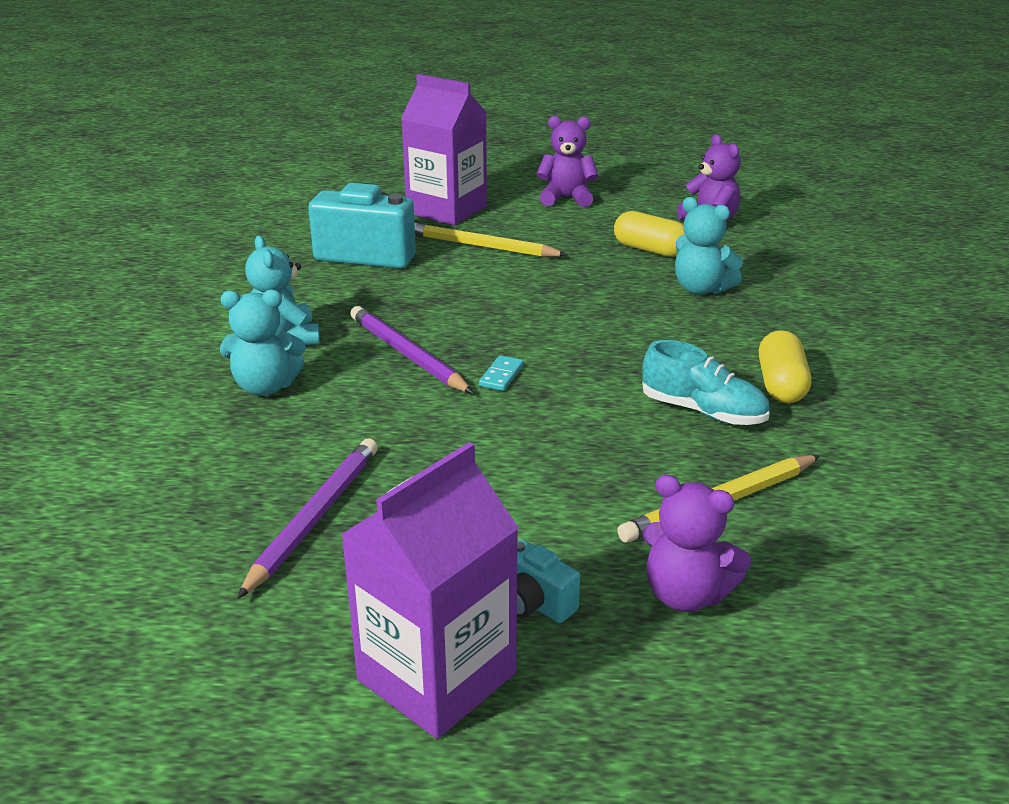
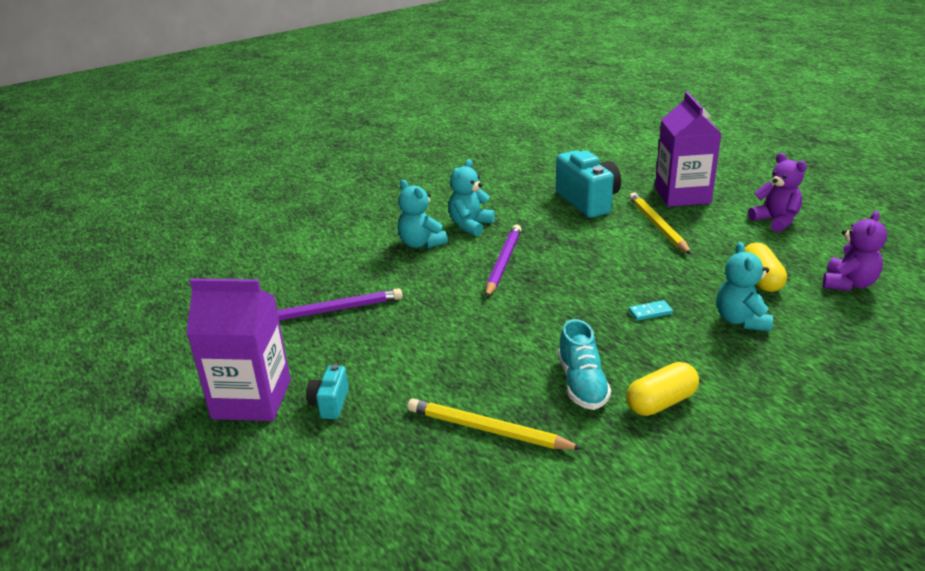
camera: 55 degrees right, 0 degrees up
(501, 376) = (523, 299): turquoise domino -> turquoise domino (650, 312)
(686, 594) = (386, 451): purple teddy bear -> none

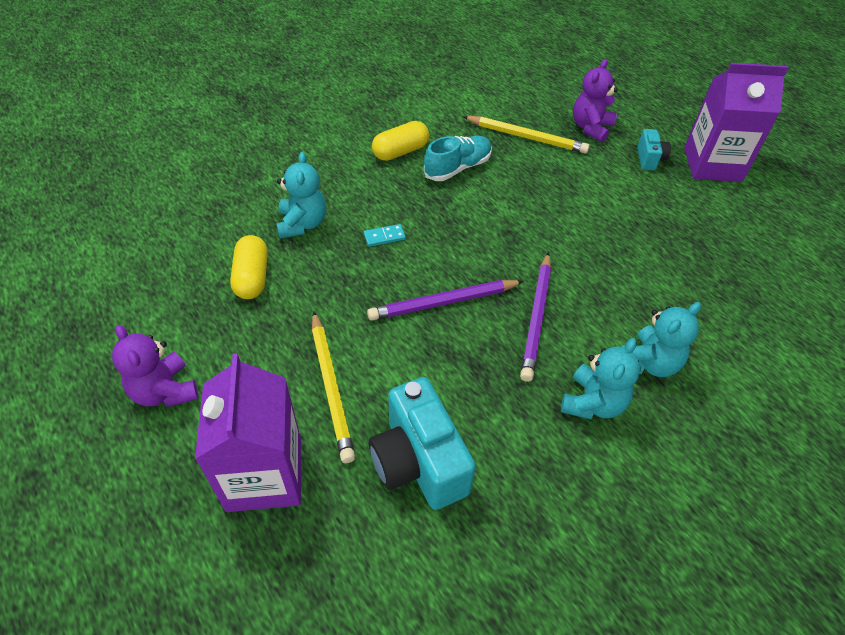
camera: 175 degrees right, 20 degrees up
(333, 310) = (700, 252): purple pencil -> purple pencil (443, 302)
(421, 243) = (649, 362): turquoise teddy bear -> turquoise teddy bear turned 90 degrees clockwise
(582, 384) = (457, 168): turquoise shoe -> turquoise shoe turned 60 degrees clockwise
(848, 284) = (165, 266): purple teddy bear -> purple teddy bear (591, 127)

